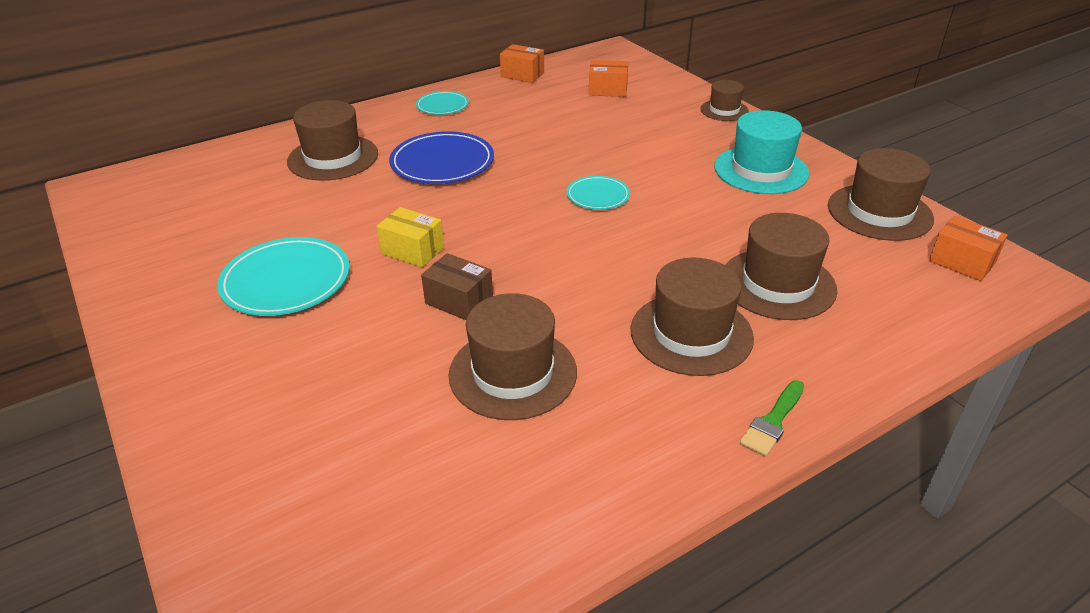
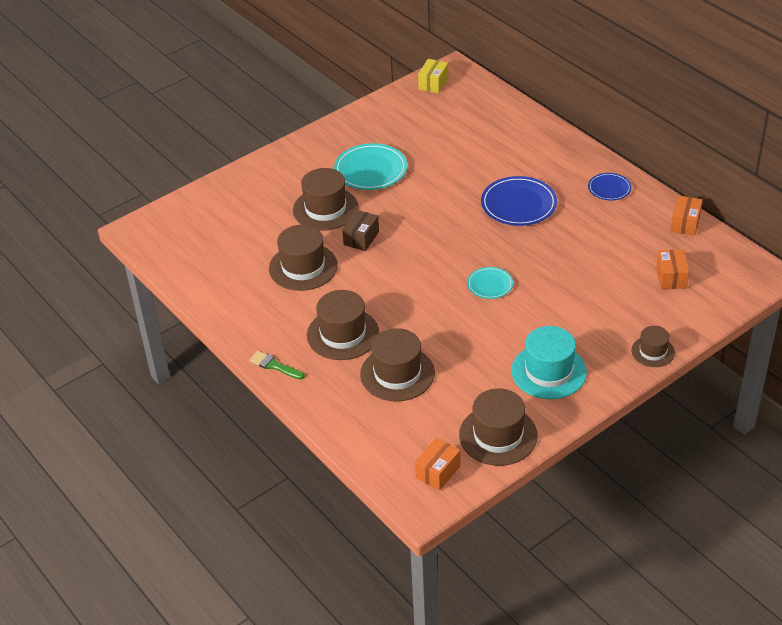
camera: 85 degrees right, 5 degrees up
(333, 158) = (512, 153): brown hat -> brown hat (325, 209)
(413, 251) = (408, 211): yellow box -> yellow box (433, 83)
(442, 106) = (609, 188): turquoise plate -> blue plate

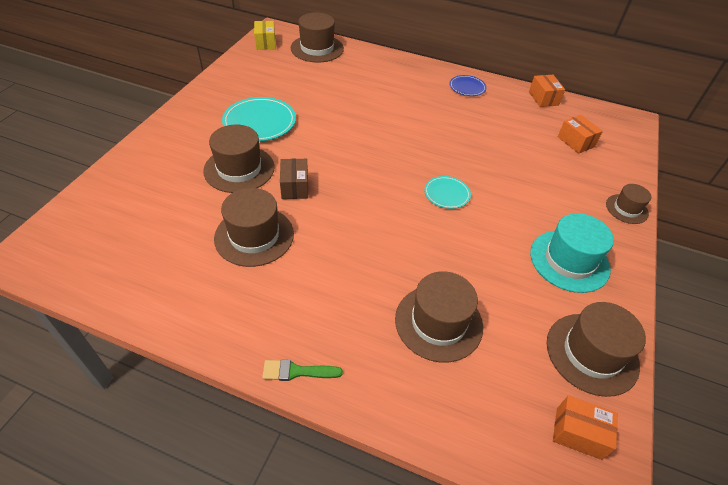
camera: 35 degrees left, 5 degrees up
(343, 334) = (348, 297): brown hat -> brown hat (317, 48)
(438, 472) = (578, 433): orange box -> orange box turned 75 degrees counterclockwise
(518, 204) = (410, 117): blue plate -> none

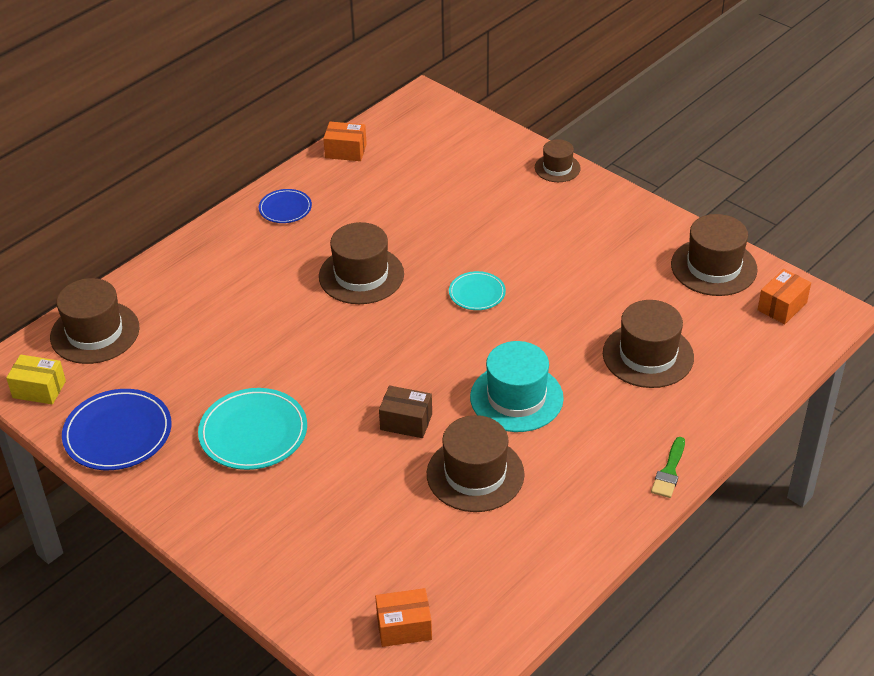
camera: 65 degrees left, 5 degrees down
(239, 169) = (346, 470): brown hat -> brown hat (361, 275)
(241, 74) = (118, 433): none -> blue plate
(569, 260) = (608, 237): turquoise hat -> turquoise hat (516, 398)
(575, 142) = (439, 159): orange box -> orange box (404, 627)

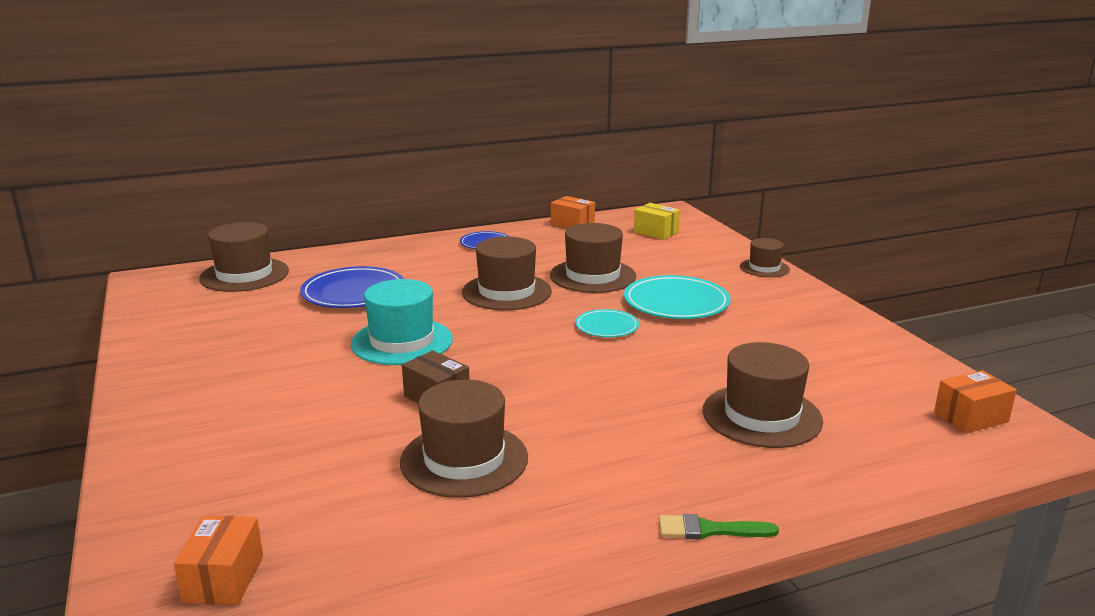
camera: 25 degrees right, 20 degrees down
(39, 389) = (156, 295): yellow box -> yellow box (656, 232)
(118, 433) = (173, 335): blue plate -> blue plate (353, 292)
(253, 432) = (284, 365): turquoise plate -> turquoise plate (676, 302)
(404, 627) = (224, 578): orange box -> orange box turned 75 degrees clockwise
(516, 398) = (574, 410): turquoise hat -> turquoise hat (402, 341)
(669, 471) = (709, 530): green brush -> green brush turned 45 degrees clockwise
(713, 267) = (896, 366): brown hat -> brown hat (592, 276)

